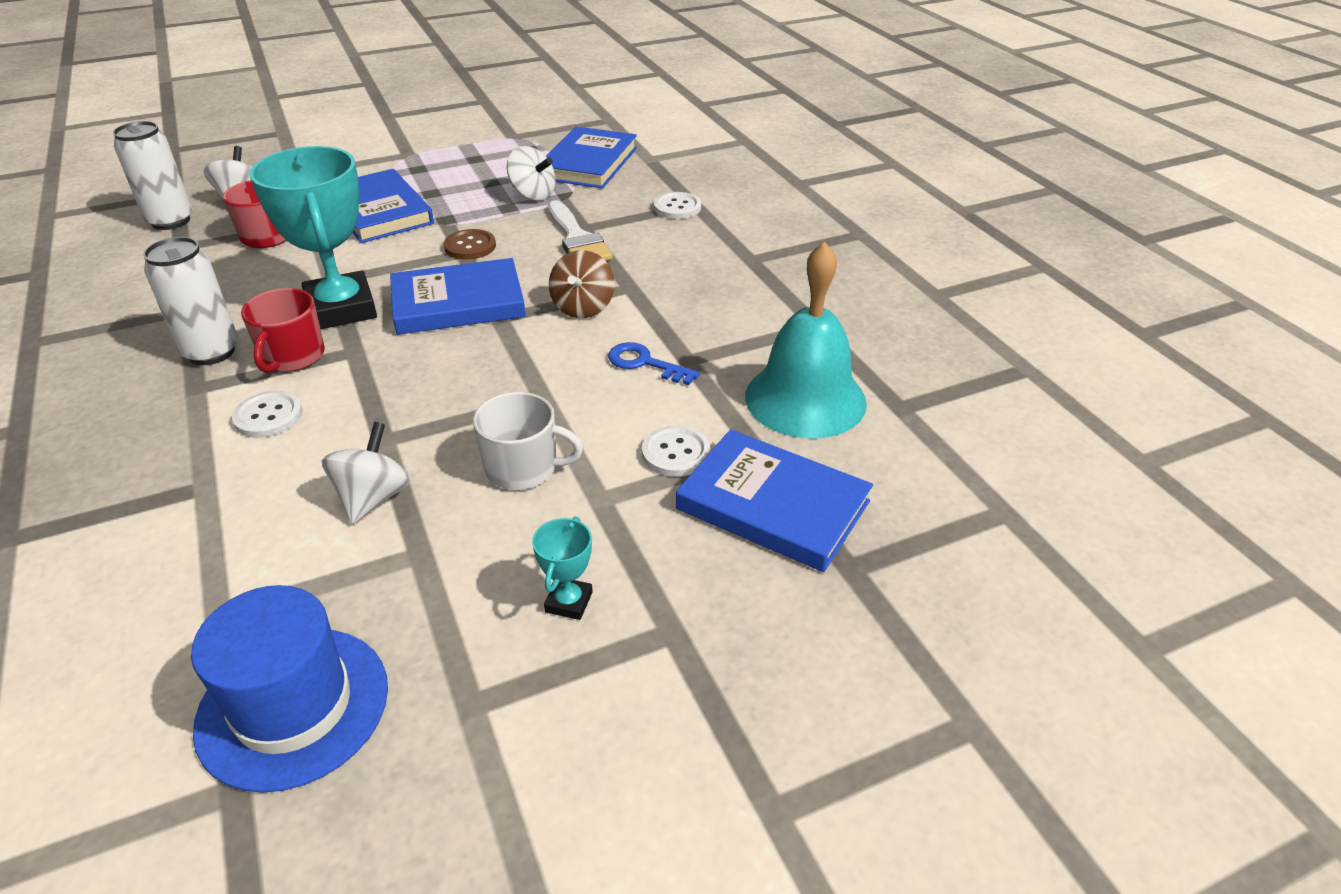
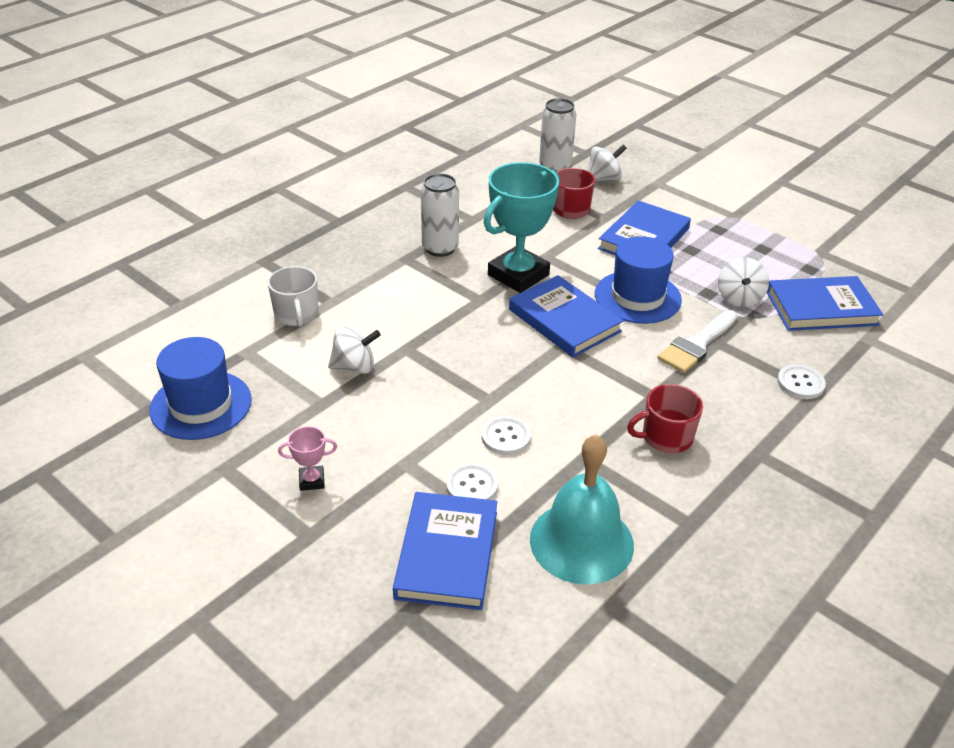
camera: 65 degrees right, 0 degrees up
(268, 416) = (398, 296): white button -> white button (506, 437)
(292, 356) = (457, 279): red mug -> red mug (666, 437)
(470, 246) = (637, 297): brown button -> blue hat
(523, 468) = (414, 418): white mug -> white mug (296, 314)
(569, 602) = (312, 481): turquoise trophy -> pink trophy
(583, 307) = (607, 381): brown spinning top -> none
(645, 363) = (562, 437): blue key -> none

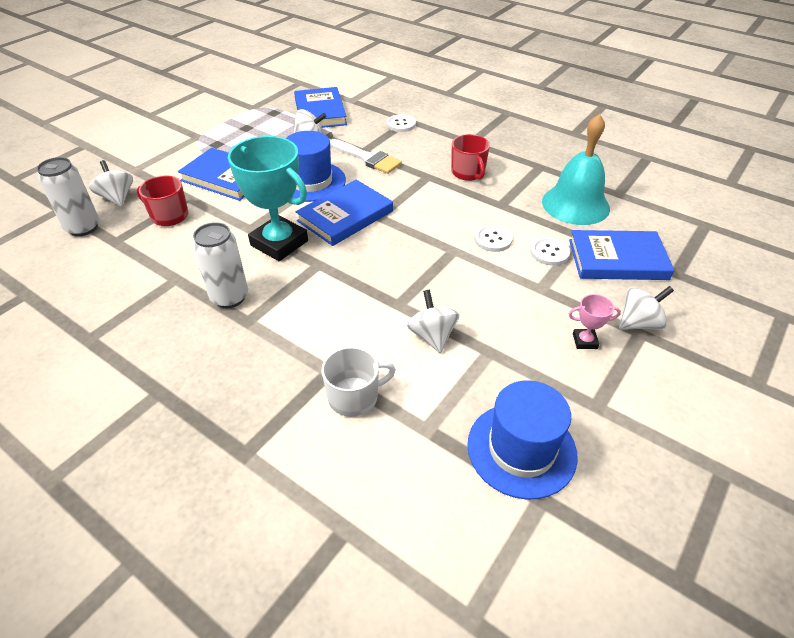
camera: 95 degrees left, 5 degrees up
(312, 481) = (584, 341): pink trophy -> pink trophy turned 75 degrees counterclockwise
(324, 538) = (638, 323): none -> white spinning top

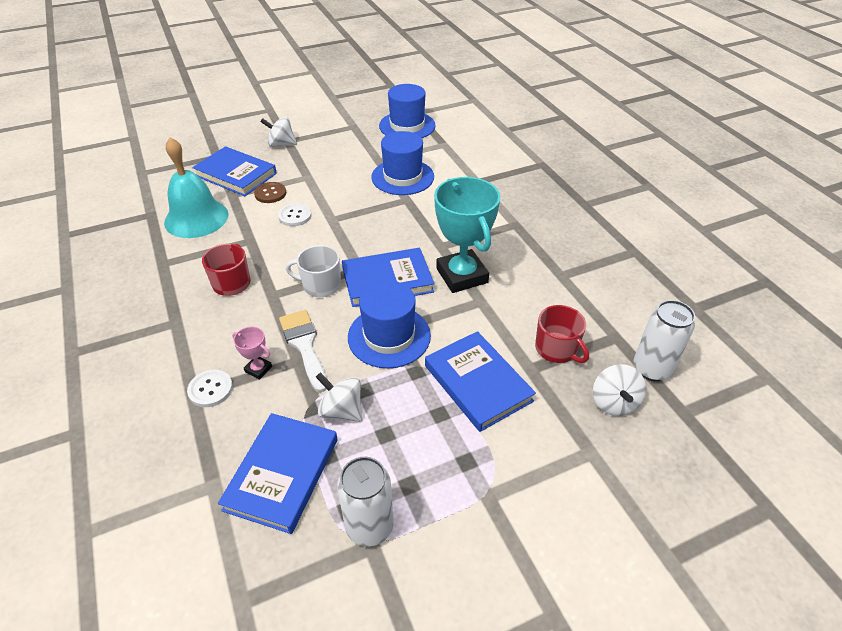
camera: 150 degrees left, 0 degrees up
(229, 297) = (522, 245): white can -> white can (369, 526)
(354, 397) = (471, 166): white mug -> white mug (320, 285)
(432, 336) = (402, 177): white spinning top -> blue hat
(549, 252) = (270, 193): white button -> brown button
(584, 341) = (322, 147): pink trophy -> pink trophy (258, 369)

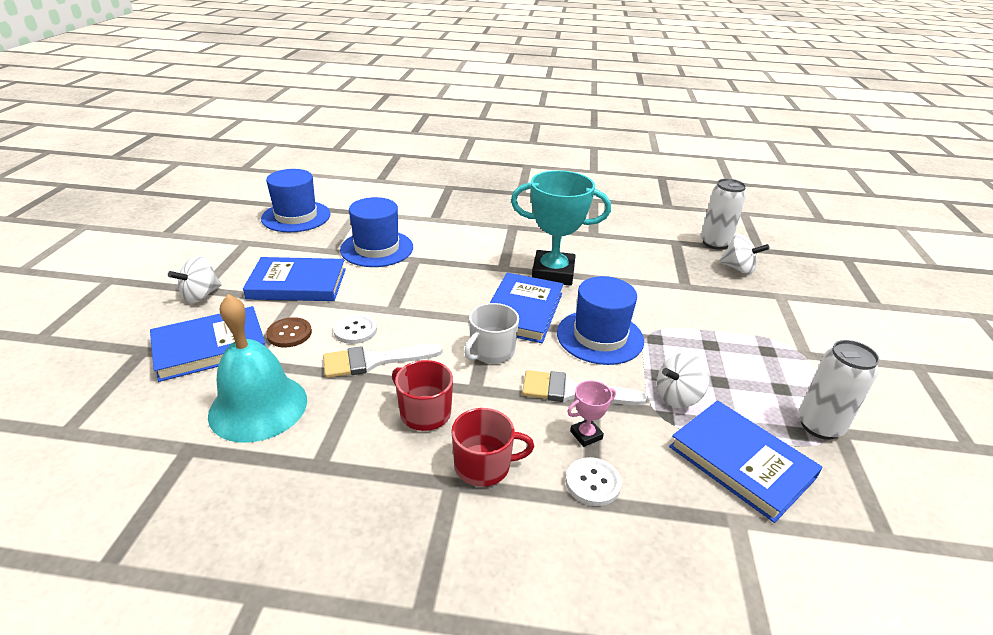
camera: 60 degrees left, 10 degrees down
(269, 238) = (374, 361): none -> white brush
(477, 383) = (687, 314): blue book -> blue book (297, 284)
(556, 349) = (672, 268): red mug -> red mug (484, 466)

